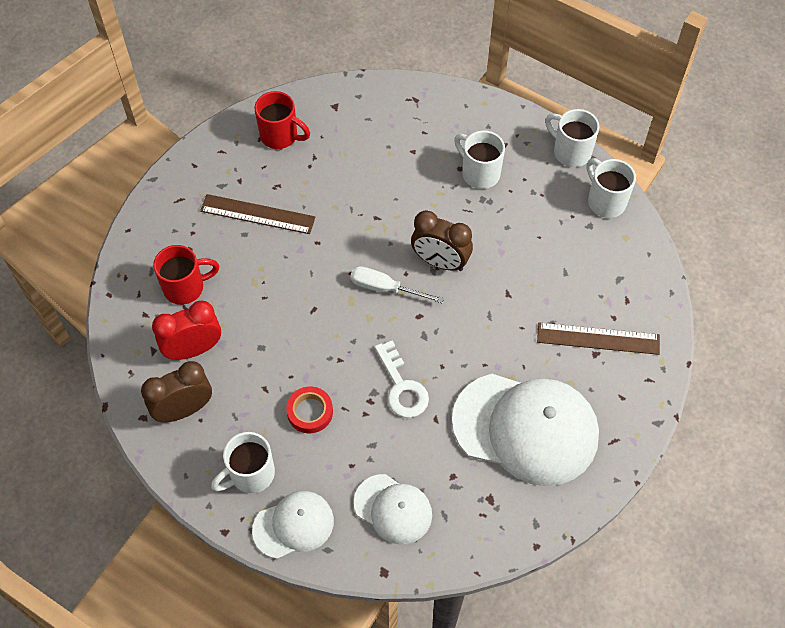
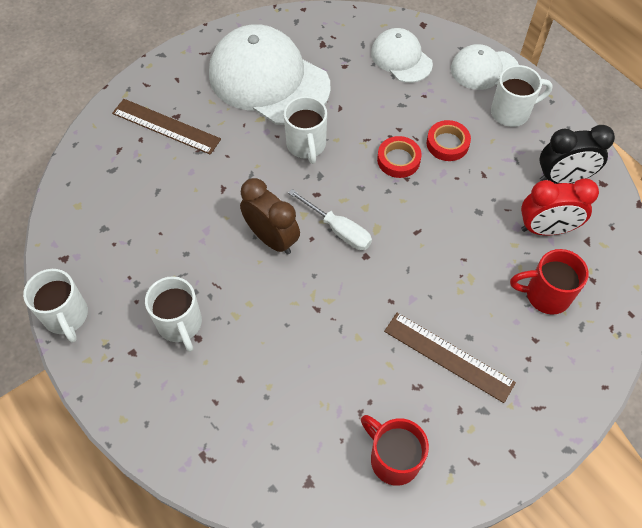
camera: 160 degrees left, 0 degrees up
(184, 409) = (563, 178): brown clock -> black clock
(354, 377) = (398, 160): none -> red tape
(402, 386) = (358, 139): white key -> none
(605, 201) = (70, 248): white mug -> white mug (306, 145)

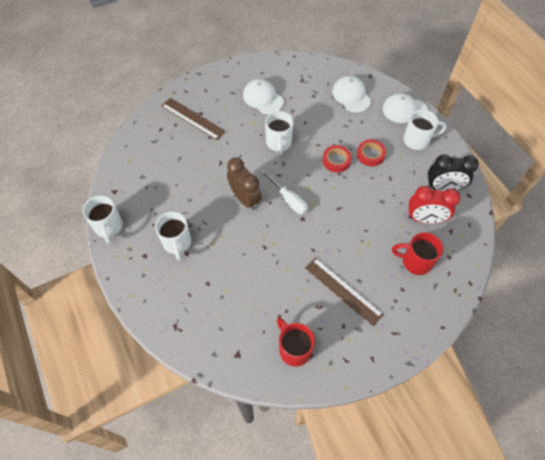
camera: 10 degrees right, 0 degrees up
(268, 80) = (263, 98): white cap -> white cap, size x0.54

